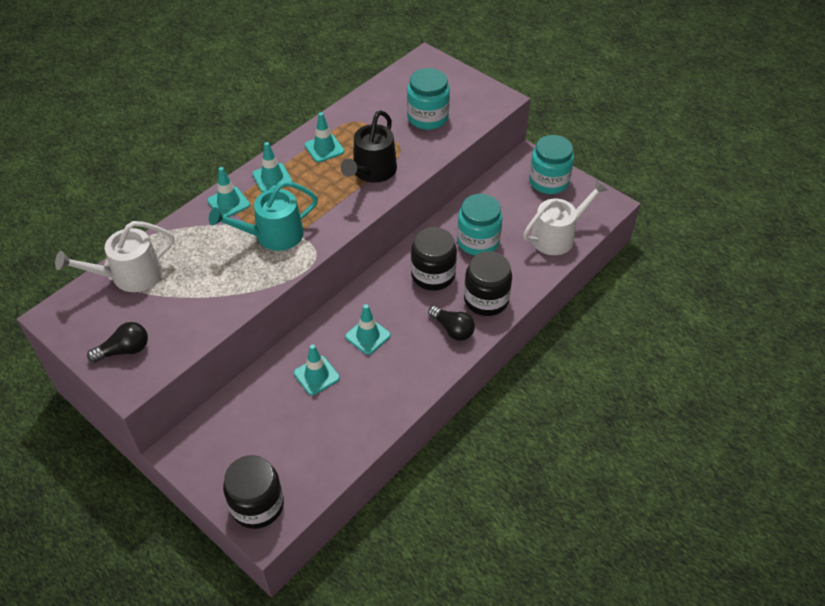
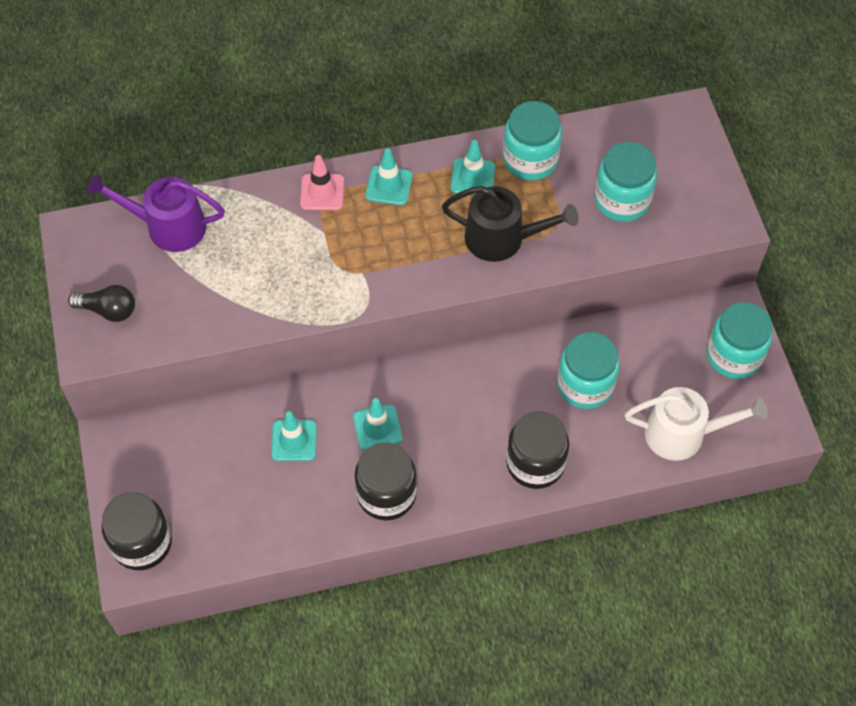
camera: 35 degrees right, 10 degrees up
(130, 276) = (168, 226): white watering can -> purple watering can
(228, 203) = (322, 192): turquoise traffic cone -> pink traffic cone
(273, 235) = (338, 260): turquoise watering can -> none
(352, 123) = (530, 160): none -> turquoise jar
(372, 171) = (502, 238): black watering can -> black watering can turned 135 degrees counterclockwise
(433, 275) = (501, 397): black jar -> black jar (386, 494)
(452, 329) = (471, 476): black light bulb -> none

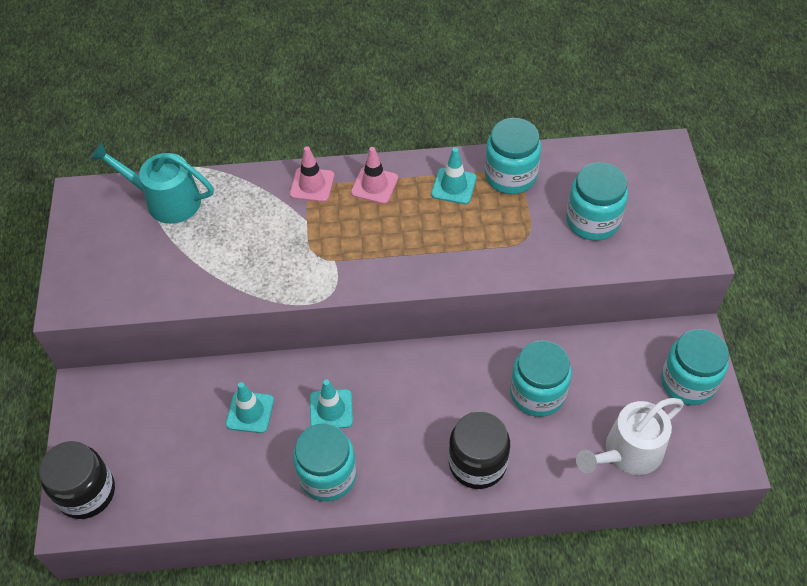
camera: 10 degrees right, 5 degrees down
(108, 310) = (94, 268): black light bulb -> none
(168, 226) = (166, 200): purple watering can -> turquoise watering can
(386, 494) = (327, 475): black jar -> turquoise jar
(389, 186) = (374, 185): turquoise traffic cone -> pink traffic cone
(502, 238) = (472, 243): black watering can -> none
(682, 434) = (628, 452): white watering can -> white watering can turned 135 degrees clockwise

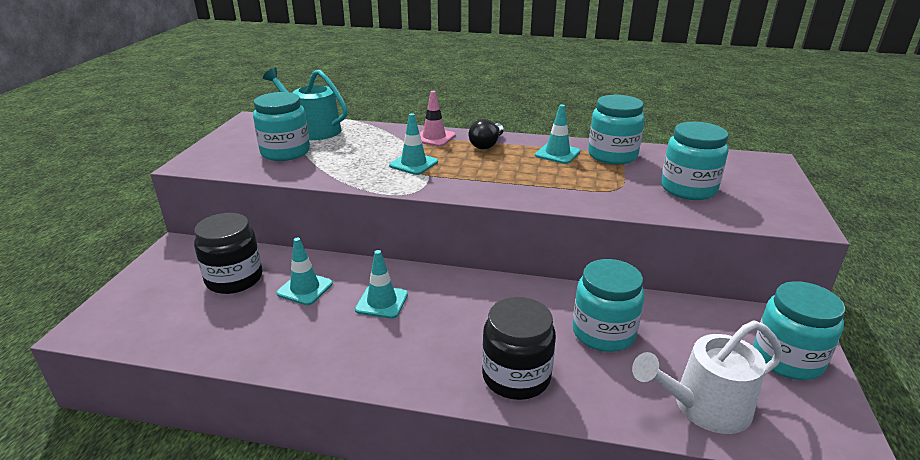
camera: 15 degrees right, 25 degrees down
(86, 492) = (117, 313): black jar -> black jar (234, 279)
(310, 243) = (413, 164): none -> turquoise traffic cone
(327, 475) = (349, 350): turquoise jar -> turquoise jar (285, 152)
(374, 185) = (487, 144): pink traffic cone -> black light bulb

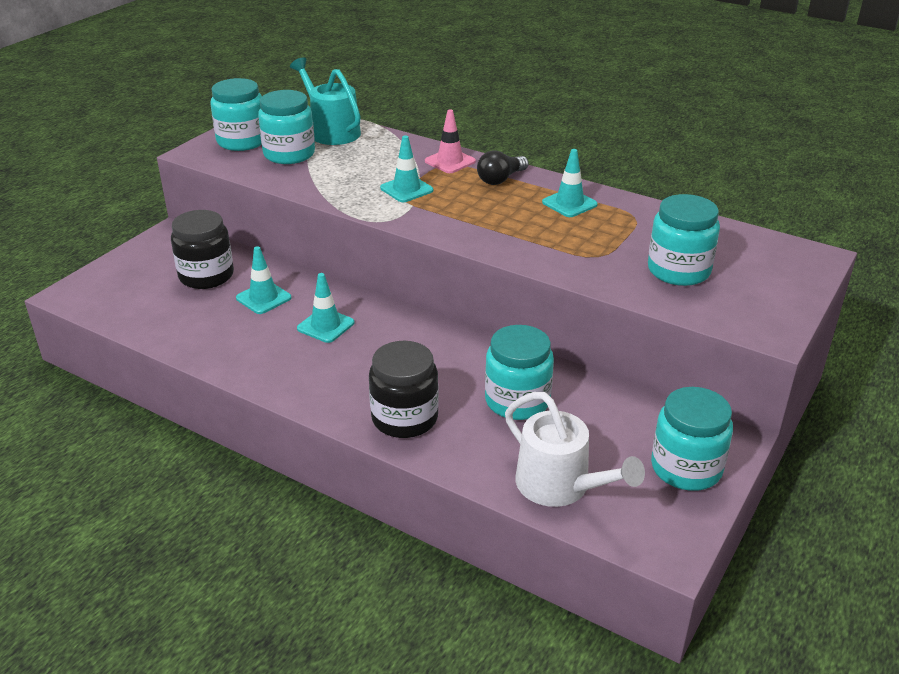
camera: 20 degrees right, 5 degrees up
(612, 155) = (630, 216): turquoise jar -> turquoise jar (242, 141)
(704, 407) = (560, 486): white watering can -> white watering can turned 135 degrees counterclockwise

